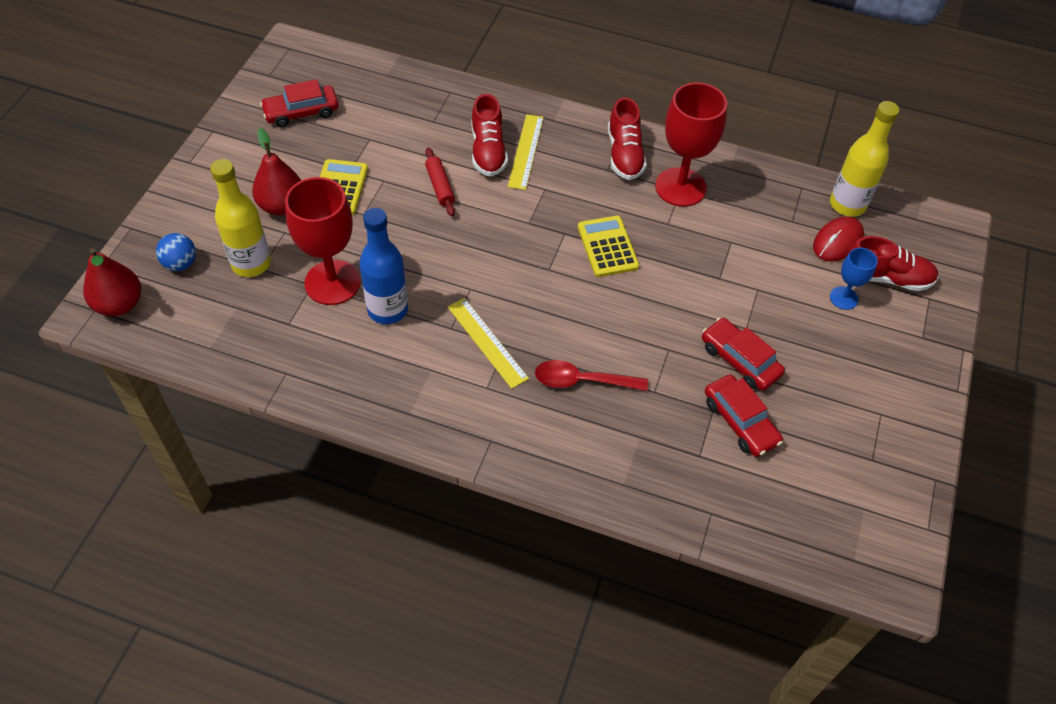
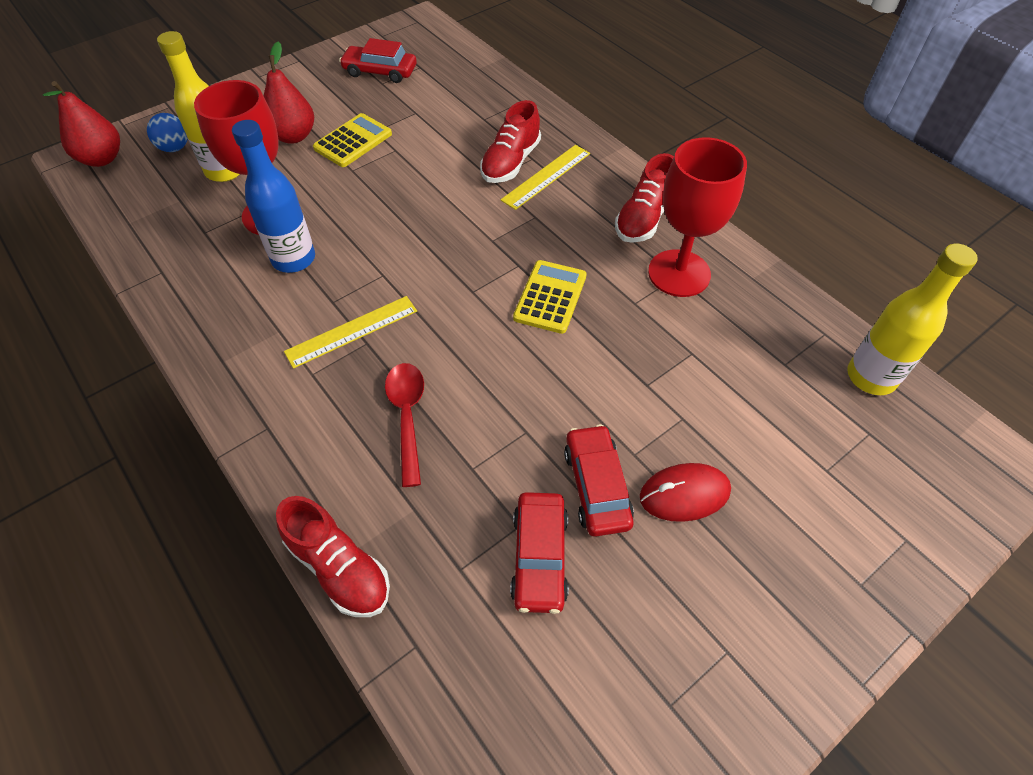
camera: 35 degrees right, 0 degrees up
(440, 186) = (439, 175): red rolling pin -> none
(487, 342) = (352, 331): yellow ruler -> yellow ruler turned 60 degrees clockwise
(582, 381) = (407, 417): red spoon -> red spoon turned 45 degrees clockwise
(837, 241) = (826, 412): red mouse -> red mouse (684, 494)
(843, 298) = (785, 481): blue goblet -> none
(886, 278) = (862, 485): red shoe -> red shoe (339, 568)

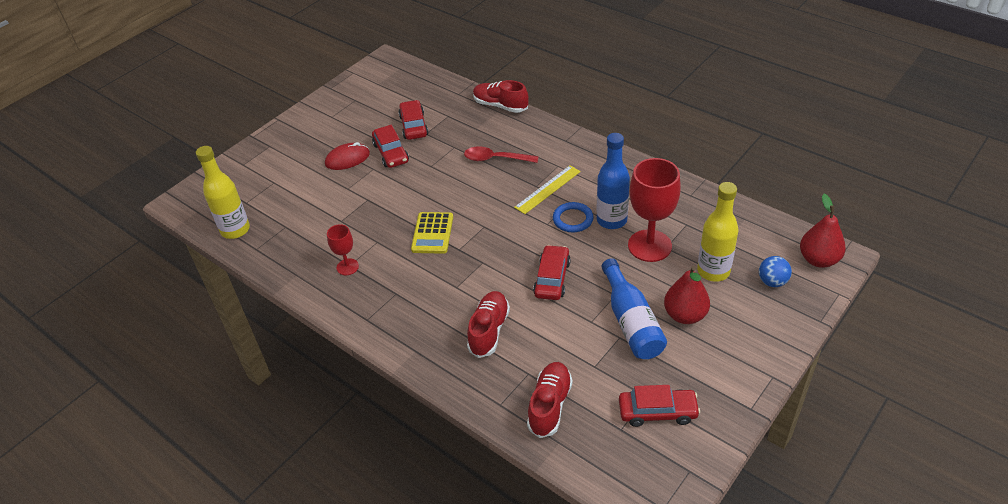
camera: 170 degrees right, 10 degrees down
(344, 272) = (573, 219): none -> blue ring
(353, 141) = (631, 321): yellow calculator -> blue bottle
(407, 417) = (495, 159): red spoon -> red spoon turned 120 degrees clockwise
(413, 202) = (552, 278): none -> red car
(546, 176) = (456, 323): yellow ruler -> none
(644, 218) = (373, 303): red shoe -> red shoe (550, 405)
(679, 273) = (347, 267): red goblet -> red goblet, size x0.51

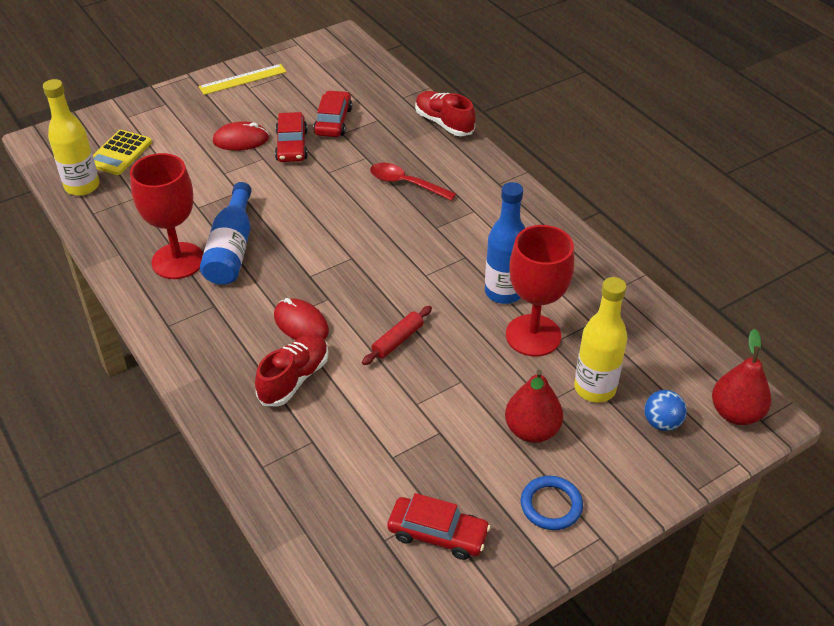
camera: 15 degrees right, 0 degrees up
(347, 267) = (178, 261): red goblet -> red goblet, size x1.95
(432, 233) = (289, 249): yellow calculator -> yellow calculator (119, 153)
(472, 287) = (301, 323): none -> red mouse
(548, 189) = (447, 235): yellow ruler -> yellow ruler (242, 79)
(550, 405) = (317, 486): red shoe -> none
(552, 278) = (397, 340): red car -> red rolling pin
(573, 219) = (458, 278): blue ring -> blue ring (551, 505)
(631, 321) = (463, 418): blue bottle -> blue bottle (231, 248)

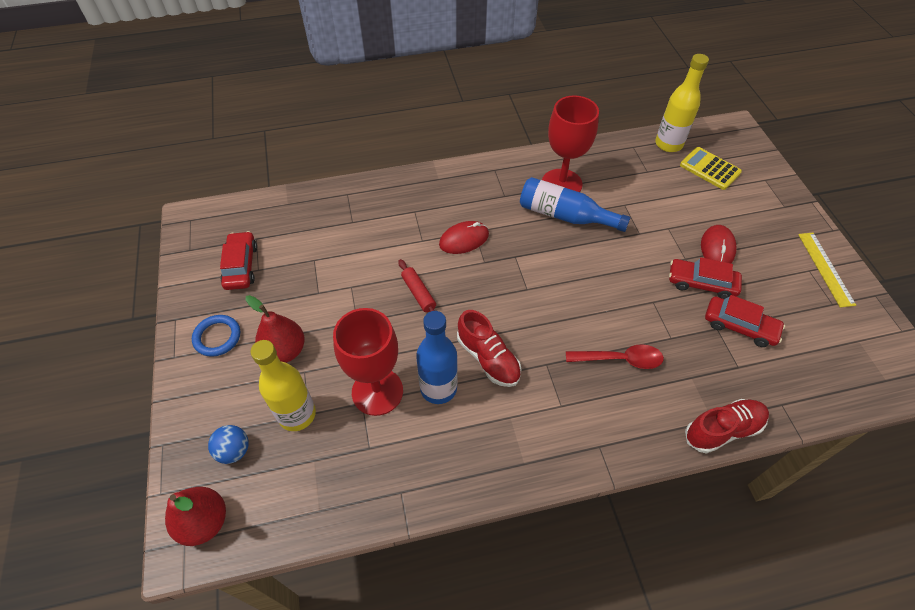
camera: 110 degrees right, 10 degrees up
(294, 379) = (411, 224): red shoe -> red shoe (488, 358)
(406, 183) = (620, 359): red spoon -> red spoon turned 45 degrees clockwise
(438, 534) = (241, 266): red car -> red car turned 135 degrees clockwise

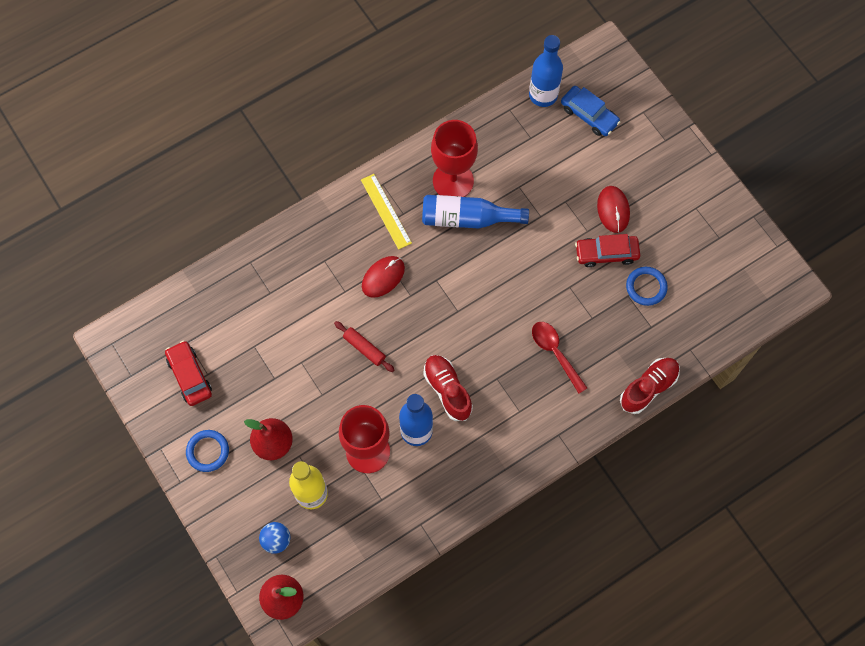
camera: 20 degrees left, 15 degrees up
(488, 358) = (447, 390): red shoe -> red shoe turned 150 degrees counterclockwise
(620, 359) = (555, 353): red spoon -> red spoon turned 105 degrees counterclockwise
(668, 144) = (543, 95): yellow bottle -> blue bottle
(710, 169) = (589, 115): yellow calculator -> blue car
(739, 326) = (646, 287): red car -> blue ring
(825, 268) = (709, 201): yellow ruler -> yellow ruler (386, 211)

